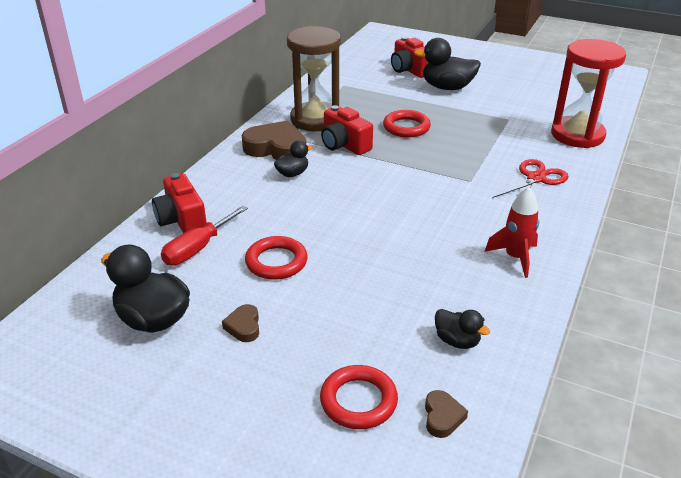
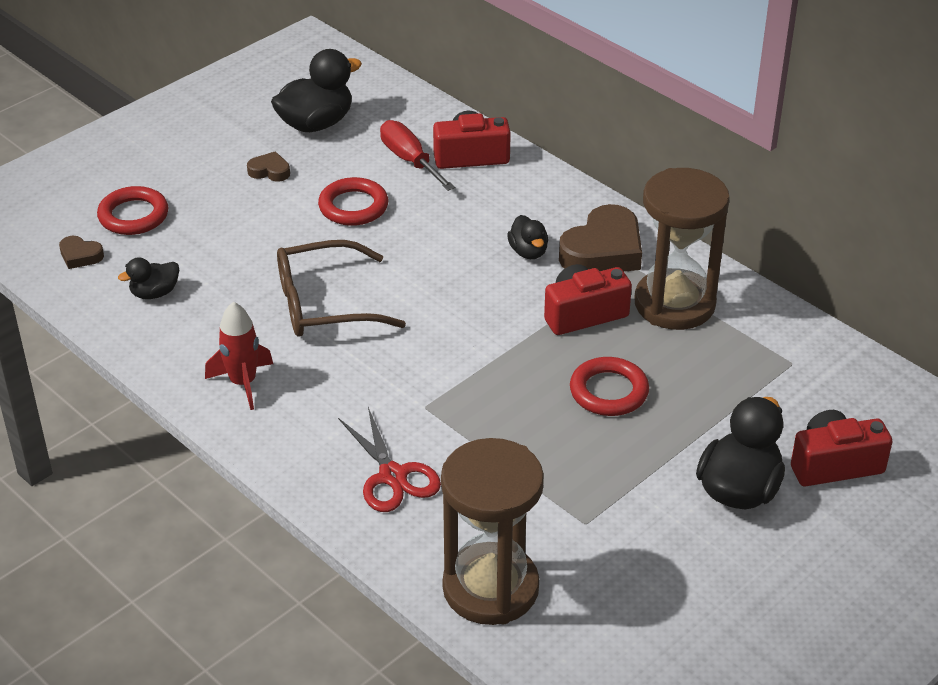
camera: 110 degrees right, 5 degrees up
(405, 244) = (324, 304): none -> brown glasses
(577, 135) = (490, 588): red hourglass -> brown hourglass

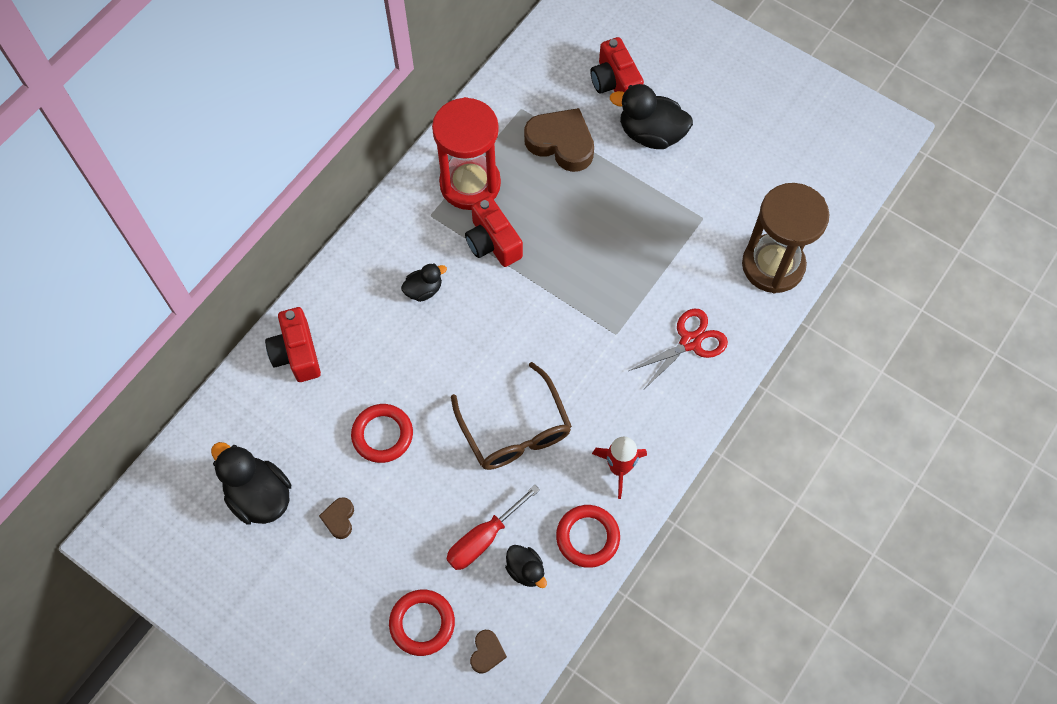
camera: 100 degrees left, 25 degrees up
(410, 160) = (309, 402): red screwdriver -> red screwdriver (483, 538)
(603, 251) = (414, 237): brown heart -> brown heart (561, 143)
(609, 391) = (574, 217): red ring -> red ring (587, 537)
(674, 304) = (470, 184): brown hourglass -> red hourglass

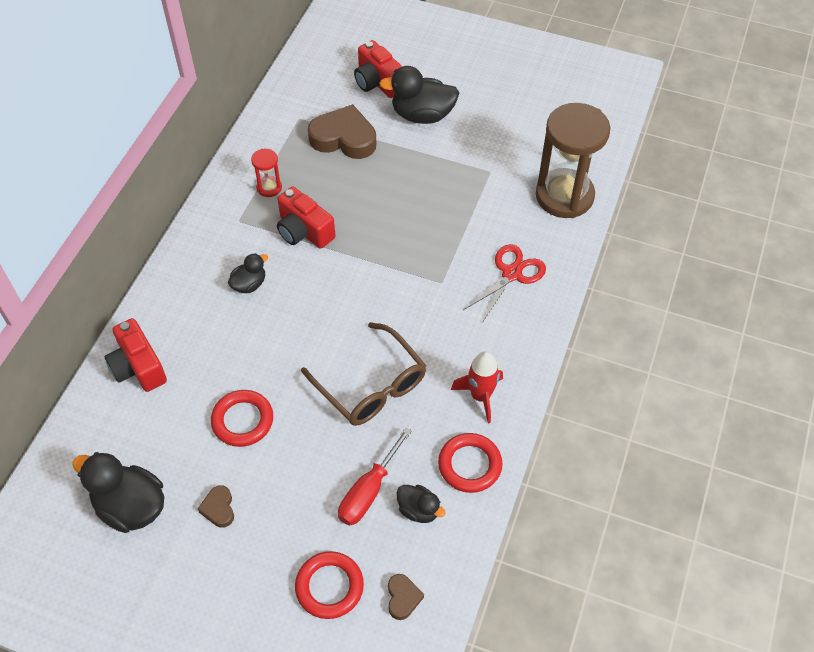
camera: 15 degrees left, 10 degrees down
(470, 184) = (269, 187): red hourglass -> red hourglass, size x0.44

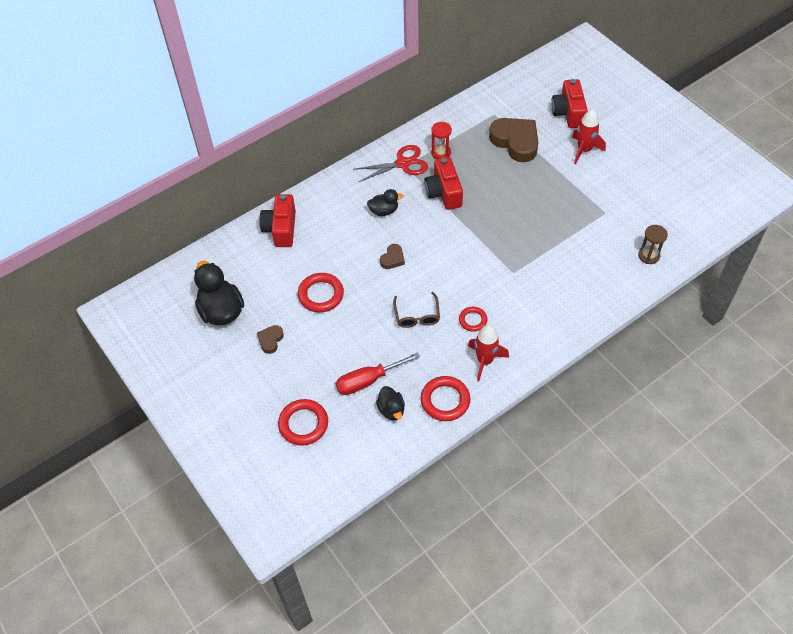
camera: 35 degrees right, 0 degrees up
(371, 386) = (417, 316): brown glasses -> brown glasses, size x0.57
(403, 598) = (343, 457): brown heart -> brown heart (392, 259)
(422, 115) = (584, 150): black duck -> red rocket
(436, 358) = (473, 320): none -> red ring
(511, 274) = (567, 291): red scissors -> red scissors (402, 163)
(564, 196) = (648, 255): brown hourglass -> brown hourglass, size x0.44

